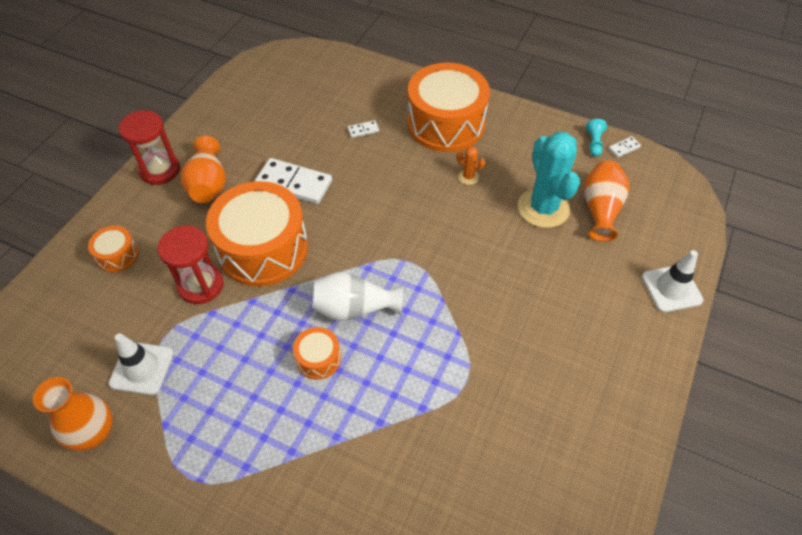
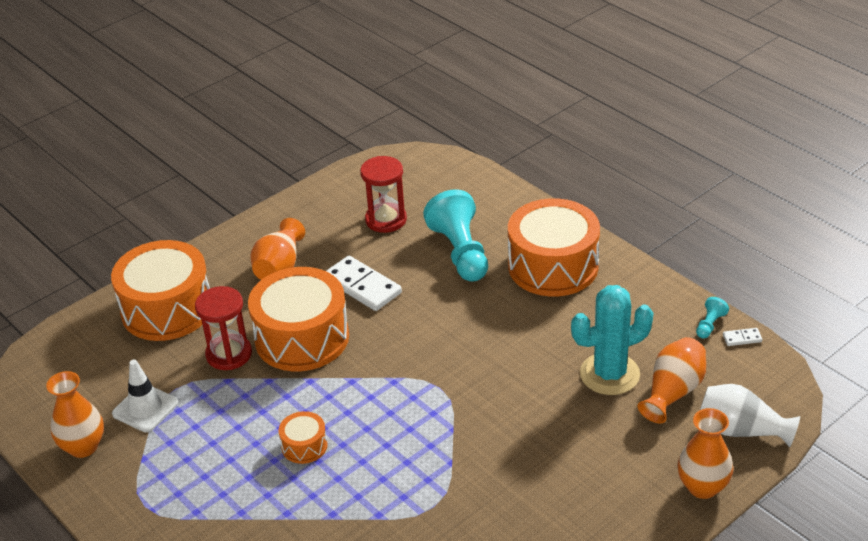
camera: 25 degrees right, 15 degrees down
(117, 255) = (167, 309): orange drum -> orange drum, size x2.23
(160, 170) = (240, 243): red hourglass -> red hourglass (386, 220)
(354, 308) = (360, 413): white vase -> white vase (741, 430)
(363, 130) = (460, 252): white domino -> turquoise pawn
(468, 177) = (546, 324): orange cactus -> none
(543, 208) = (609, 374): turquoise cactus -> turquoise cactus turned 60 degrees clockwise
(671, 288) = (702, 487): white traffic cone -> orange vase

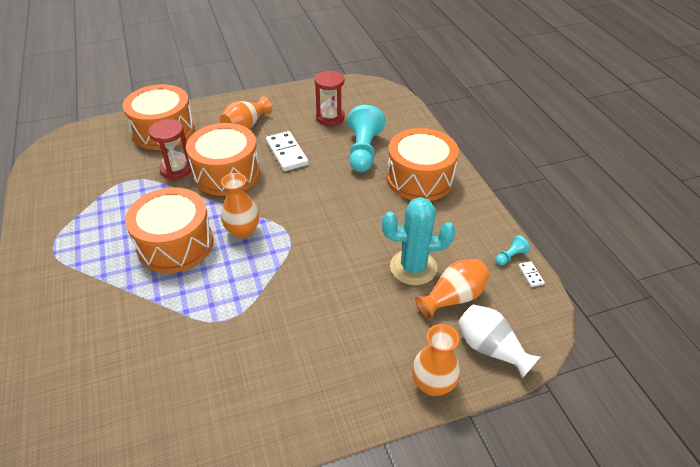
camera: 20 degrees right, 5 degrees up
(83, 447) = (50, 197): orange vase -> orange vase (243, 231)
(145, 408) = (103, 186): white traffic cone -> none
(304, 446) = (175, 244): orange drum -> orange drum, size x2.23
(742, 338) = (530, 275): white domino -> white domino turned 60 degrees clockwise

